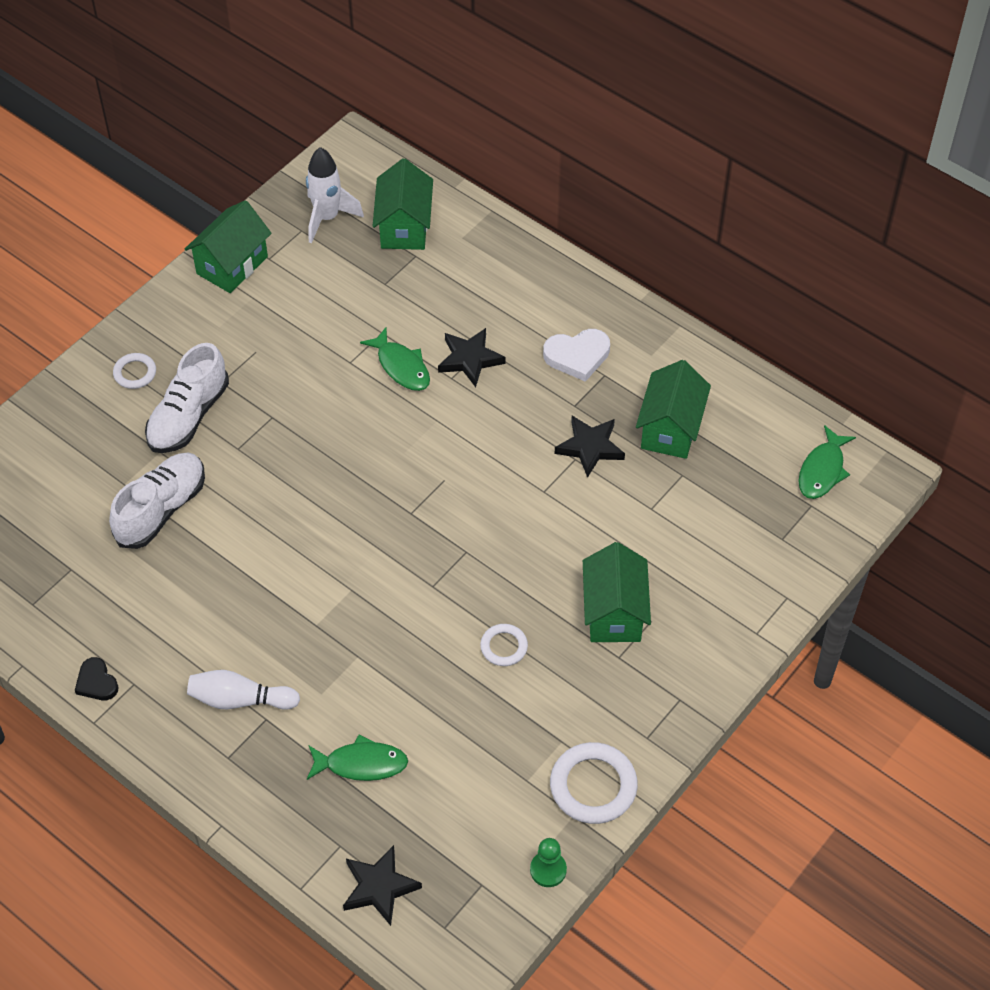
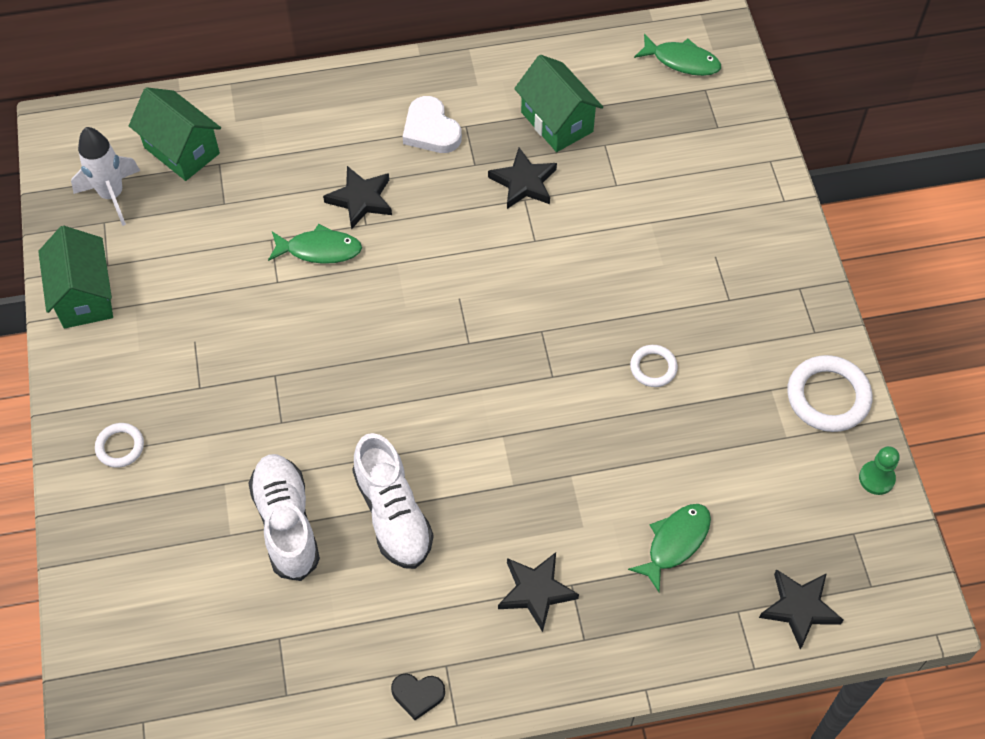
camera: 50 degrees left, 5 degrees up
(188, 416) = (209, 436): white shoe -> white shoe (393, 514)
(240, 700) = (536, 591): white bowling pin -> black star
(577, 356) = (431, 130): white heart -> white heart turned 120 degrees clockwise
(614, 613) = (687, 274): green house -> none
(822, 470) = (681, 61): green fish -> green fish turned 45 degrees counterclockwise

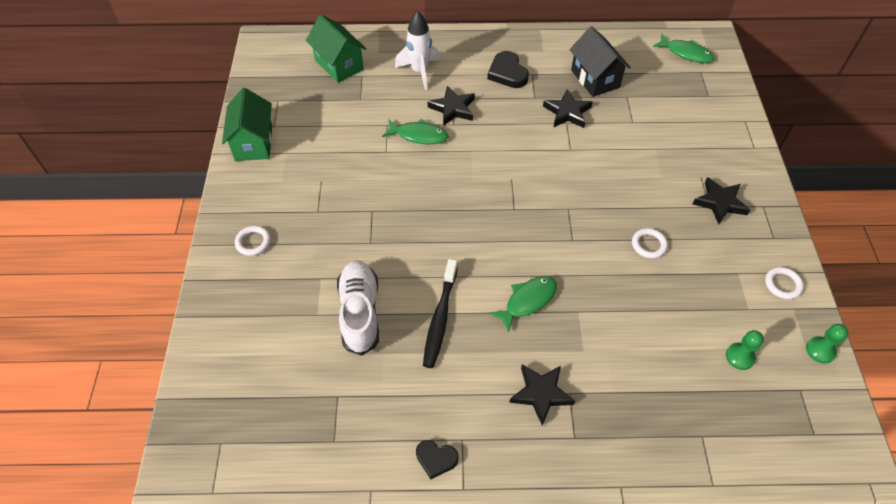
camera: 10 degrees right, 5 degrees down
(112, 195) = (287, 85): white rocket -> white rocket (420, 71)
(393, 514) = (440, 318): white shoe -> black toothbrush
(431, 130) = (507, 73): white heart -> black heart
(557, 122) = (595, 79): green house -> black house
(675, 543) = (655, 374): green fish -> green fish (527, 301)
(778, 503) = (740, 357): none -> green pawn
(799, 608) = (753, 442): black star -> black star (720, 203)
(828, 397) = (782, 284): white ring -> white ring, size x0.57

